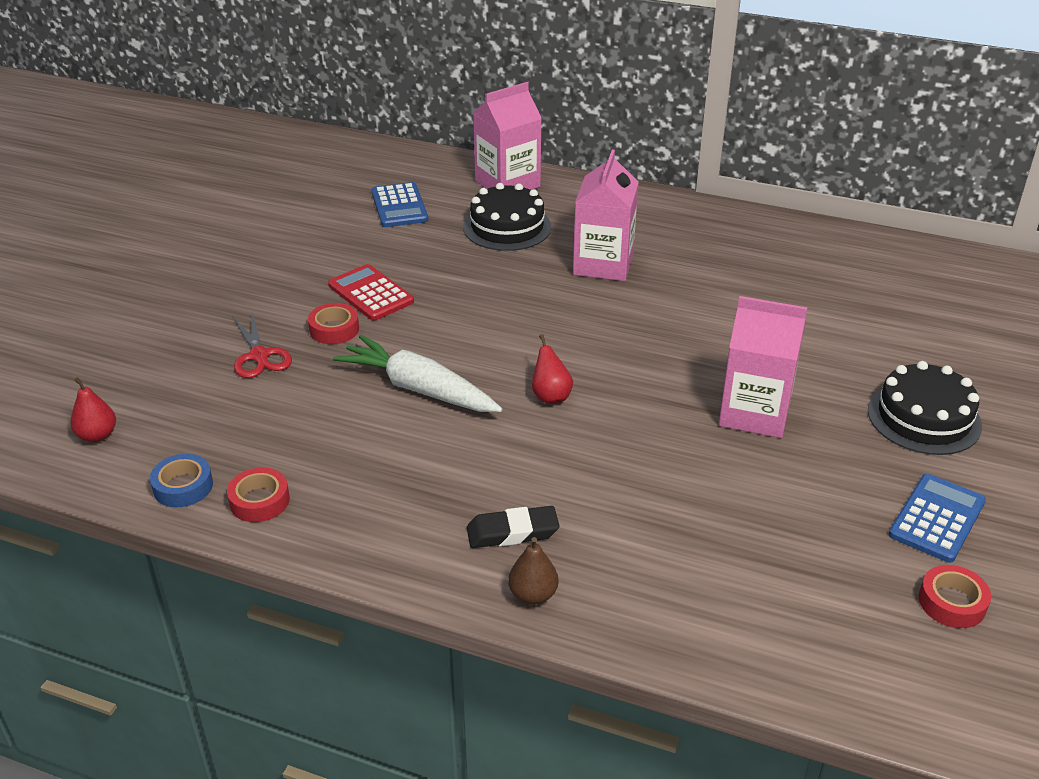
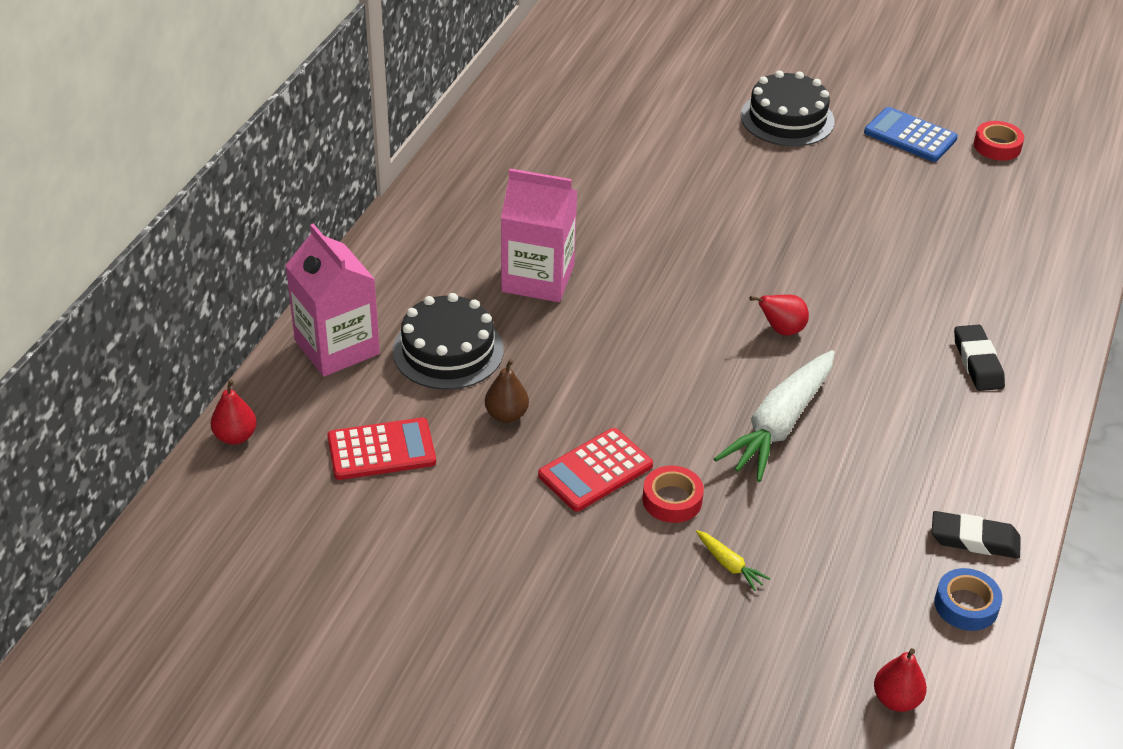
camera: 90 degrees left, 5 degrees up
(259, 356) = (729, 565): red scissors -> yellow carrot
(259, 501) = (974, 539): red tape -> black eraser
(399, 206) = (381, 450): blue calculator -> red calculator
(415, 155) = (235, 436): none -> red pear
(533, 595) = (1047, 353): brown pear -> brown pear (506, 415)
(754, 413) = (792, 206): pink carton -> none

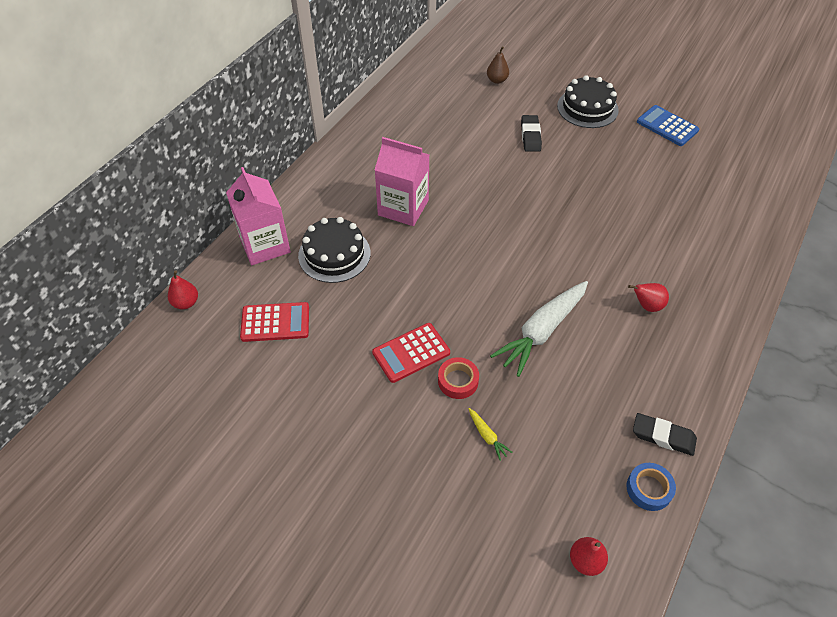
camera: 10 degrees right, 10 degrees up
(506, 415) = (361, 305): brown pear -> brown pear (497, 80)
(781, 330) = (556, 260): red pear -> red pear (646, 306)
(977, 362) = (687, 297): black eraser -> black eraser (530, 136)
(997, 146) = (725, 138): red tape -> none

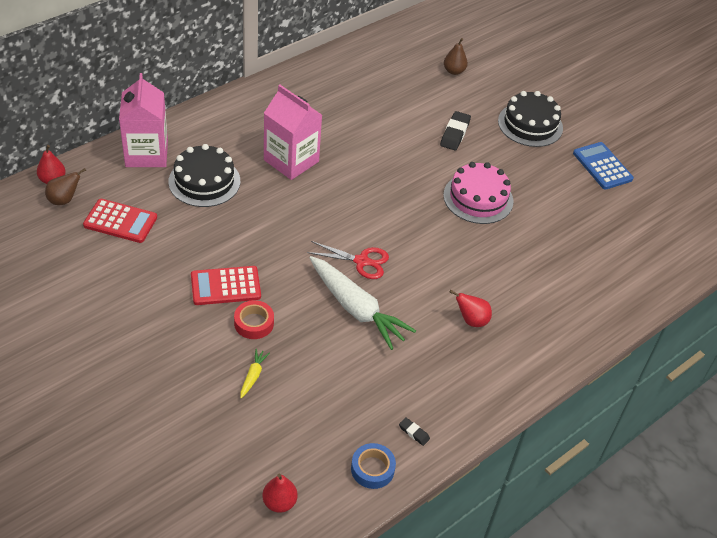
camera: 15 degrees right, 5 degrees down
(208, 319) = (64, 200): none -> brown pear
(487, 436) = (253, 376): yellow carrot -> yellow carrot turned 150 degrees counterclockwise
(520, 283) = (361, 261): none -> red scissors
(542, 331) = (356, 308): white carrot -> white carrot turned 105 degrees counterclockwise
(584, 188) = (478, 198): none -> pink cake
(663, 436) = (414, 433): black eraser -> black eraser, size x0.52

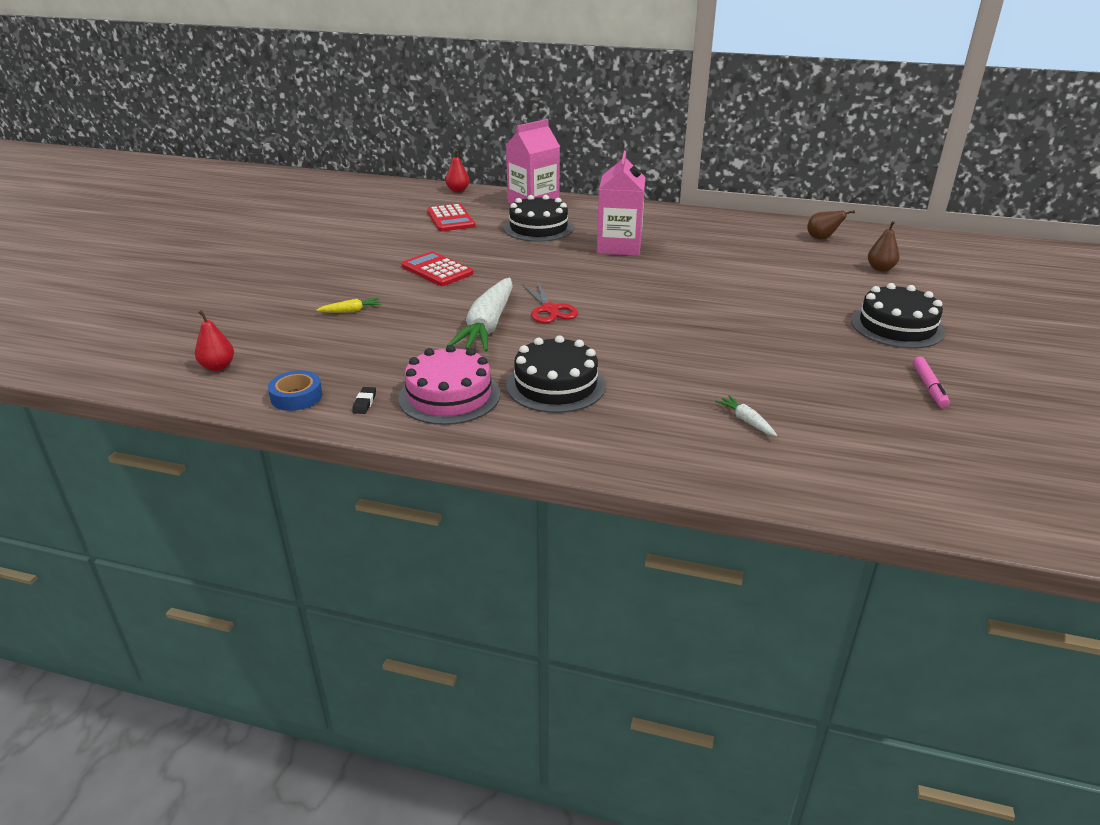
camera: 60 degrees right, 15 degrees down
(64, 200) = (444, 199): brown pear -> brown pear (822, 238)
(254, 323) = (411, 292): red tape -> none
(455, 133) = (797, 296): black eraser -> none
(471, 320) = (556, 385): red pear -> black cake
(478, 198) = (732, 334): pink cake -> pink cake (449, 396)
(579, 262) = (746, 421): none -> white carrot
(602, 166) = (929, 387): blue calculator -> pink marker

